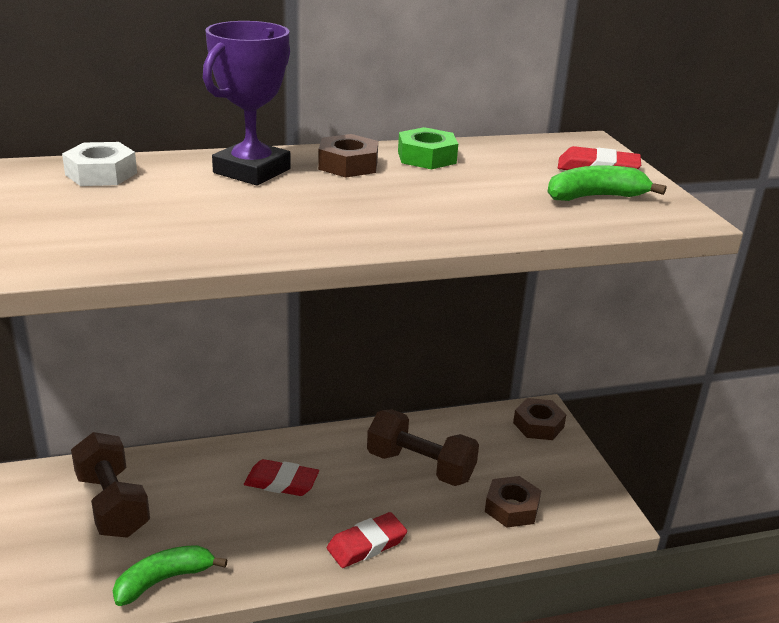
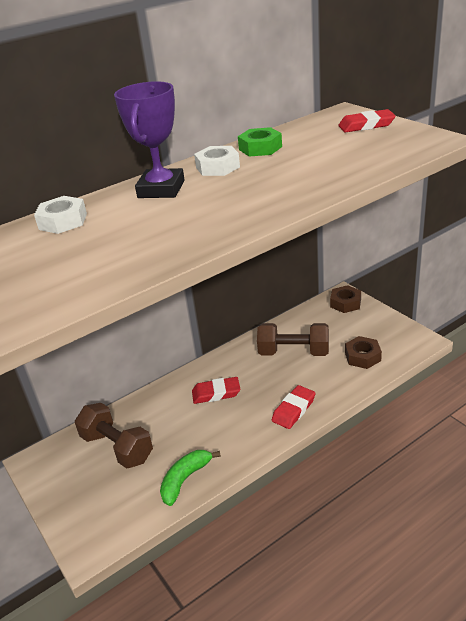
camera: 15 degrees left, 5 degrees up
(348, 165) = (217, 167): brown nut -> white nut
(595, 197) = (382, 142): green banana -> none

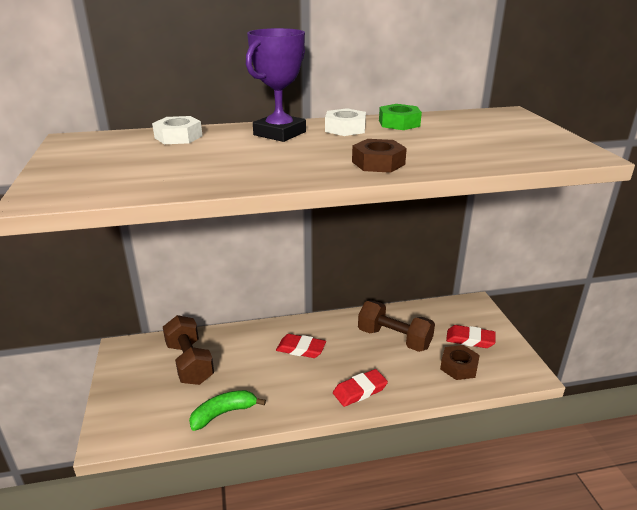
camera: 20 degrees right, 5 degrees down
(345, 303) = (473, 311): brown nut -> brown nut (378, 163)
(366, 125) = (520, 127): red eraser -> red eraser (470, 339)

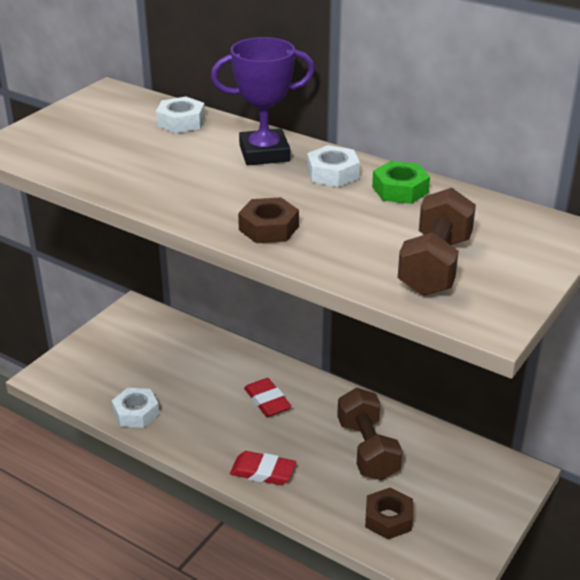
camera: 45 degrees right, 5 degrees up
(189, 363) = (165, 354): brown dumbbell -> brown dumbbell (435, 265)
(223, 413) = (136, 413): green banana -> white nut
(470, 339) = (446, 503): red eraser -> none

